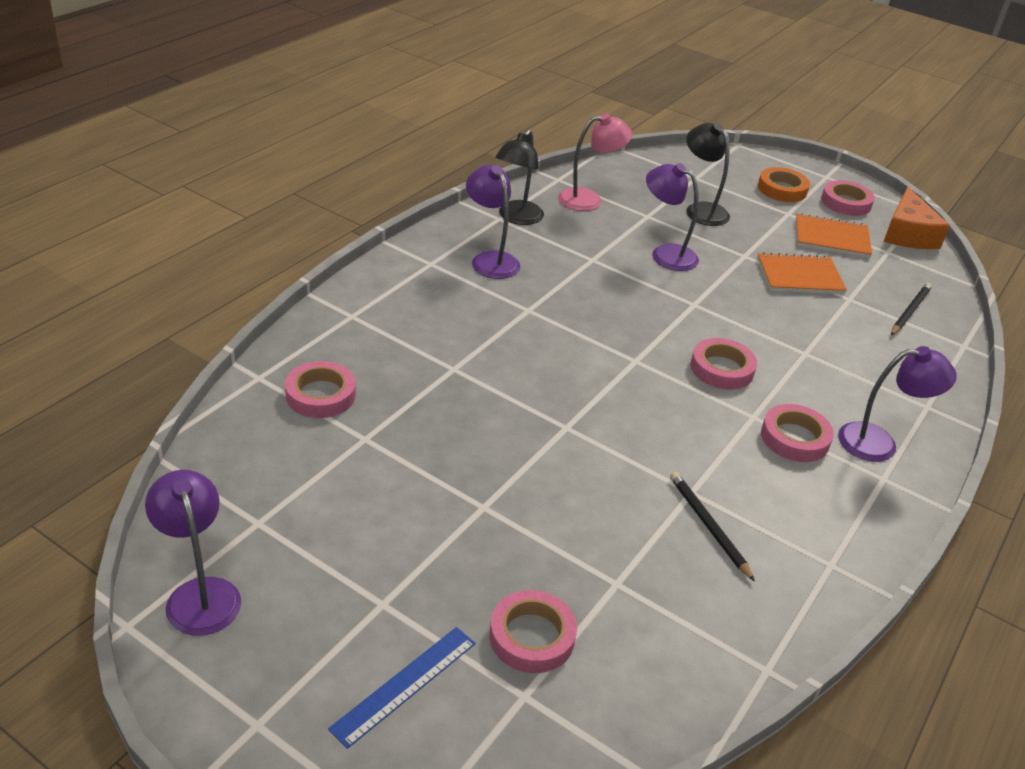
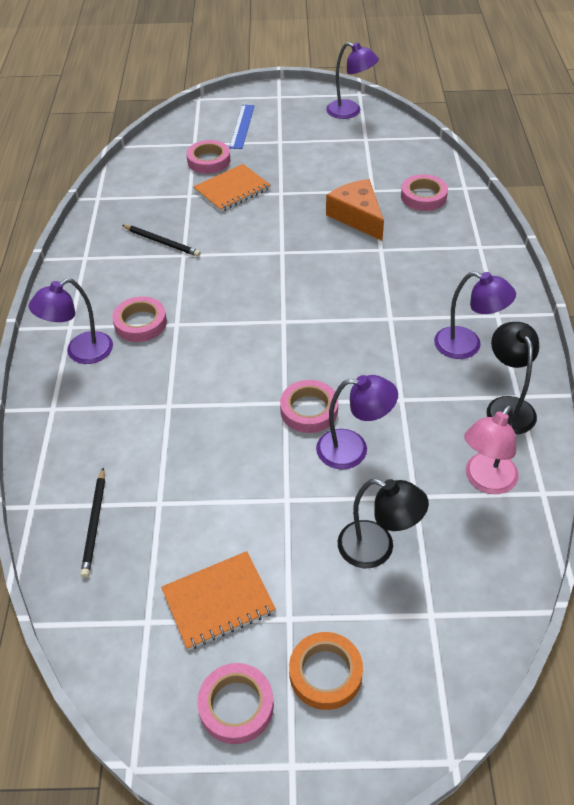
camera: 150 degrees right, 10 degrees up
(722, 369) = (221, 350): pink tape -> pink tape (309, 410)
(799, 276) = (219, 504): orange notebook -> orange notebook (232, 190)
(907, 234) = (135, 686): orange cheese -> orange cheese (357, 217)

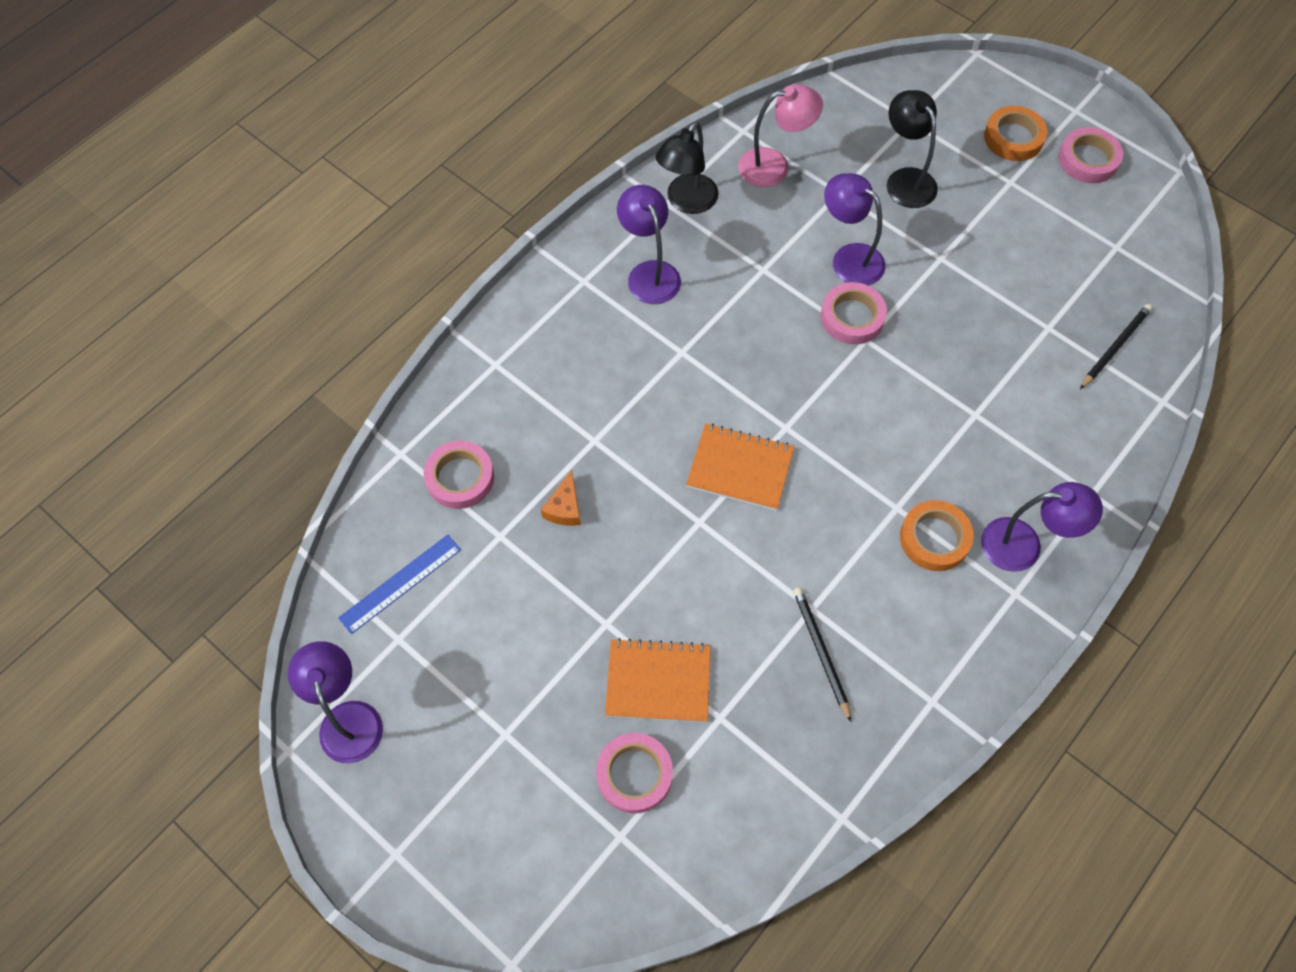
camera: 140 degrees left, 15 degrees up
(140, 323) = (934, 538): pink tape -> orange tape
(218, 601) = (1053, 225): orange notebook -> orange notebook (740, 468)
(242, 126) = (519, 820): blue ruler -> blue ruler (400, 583)
(357, 217) = (564, 507): orange cheese -> orange cheese, size x0.53

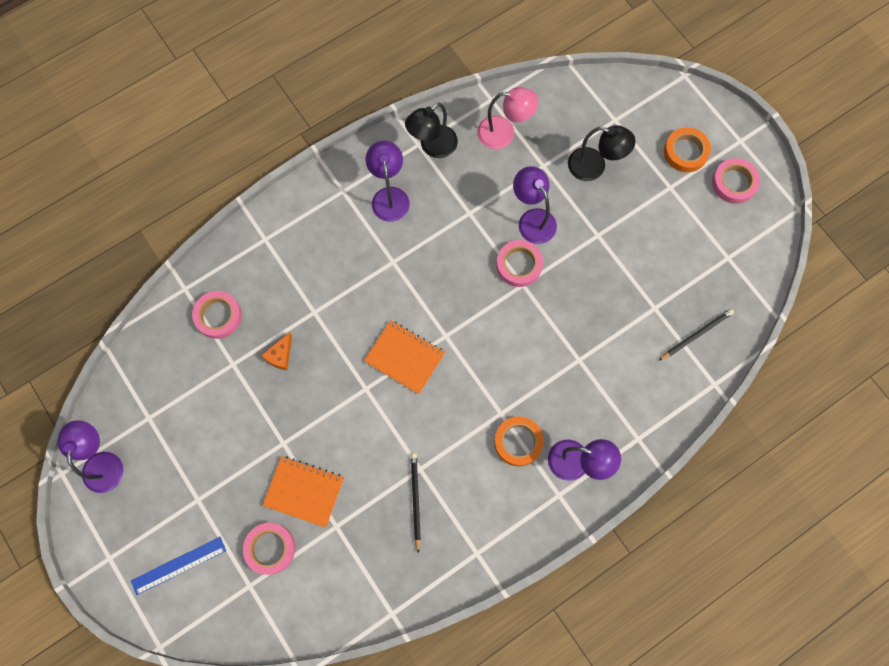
camera: 15 degrees right, 10 degrees up
(400, 583) = (160, 380): blue ruler -> blue ruler (178, 565)
(905, 179) = (594, 167): black lamp -> black lamp turned 120 degrees clockwise

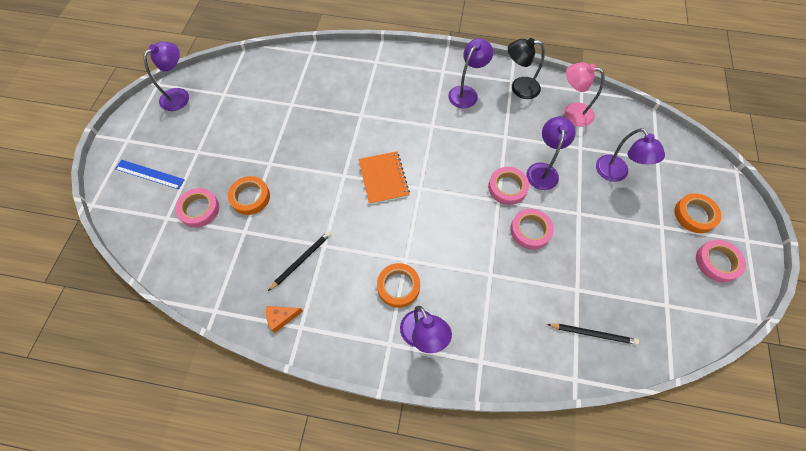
camera: 45 degrees right, 10 degrees down
(218, 316) = (311, 77): pink tape -> pink tape (530, 230)
(280, 355) = (319, 120): orange cheese -> orange cheese (281, 318)
(304, 491) = (250, 197): orange notebook -> orange tape
(504, 133) = (572, 113): pink lamp -> pink lamp turned 150 degrees clockwise
(594, 167) = (616, 174): black lamp -> purple lamp

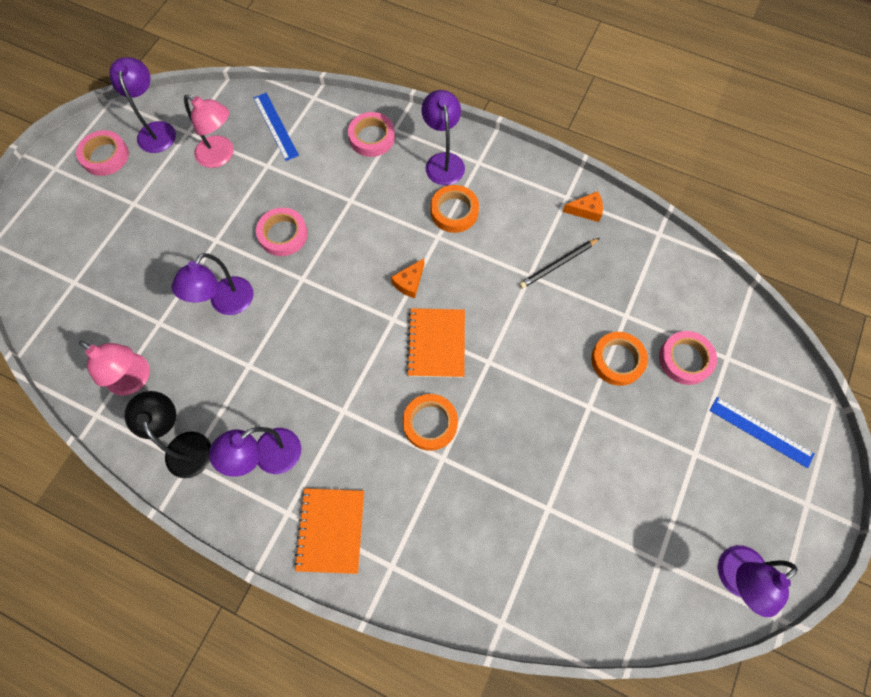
camera: 165 degrees left, 5 degrees up
(415, 69) = (331, 530): none -> orange notebook
(417, 217) = (409, 282): none -> orange cheese
(507, 187) = (283, 292): pink tape -> pink tape (372, 137)
(519, 88) = (185, 445): black lamp -> black lamp turned 135 degrees counterclockwise
(593, 334) = (275, 126): black pencil -> blue ruler
(616, 174) = (139, 276): purple lamp -> purple lamp (156, 130)
(621, 289) = (221, 156): none -> pink lamp
(694, 215) = (87, 207): orange tape -> orange tape (430, 423)

